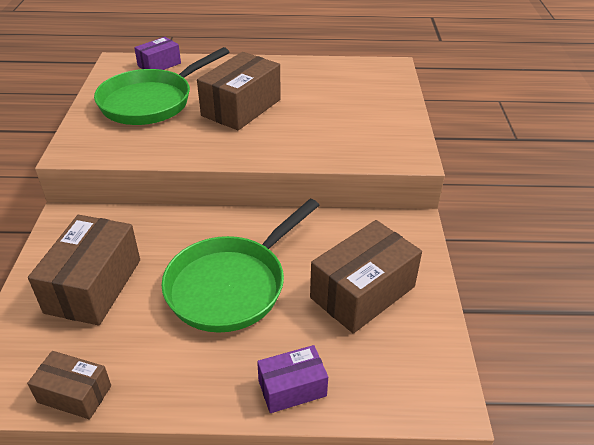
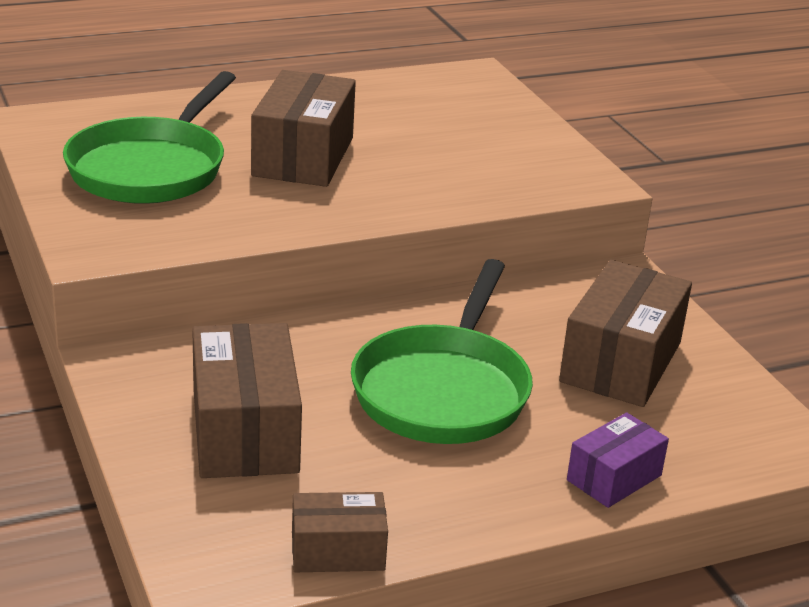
camera: 25 degrees left, 10 degrees down
(159, 64) = (110, 115): purple box -> none

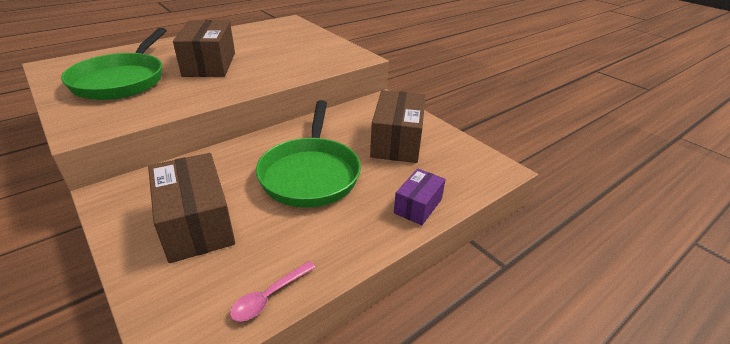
camera: 15 degrees left, 5 degrees up
(337, 551) = (269, 296): brown box -> pink spoon

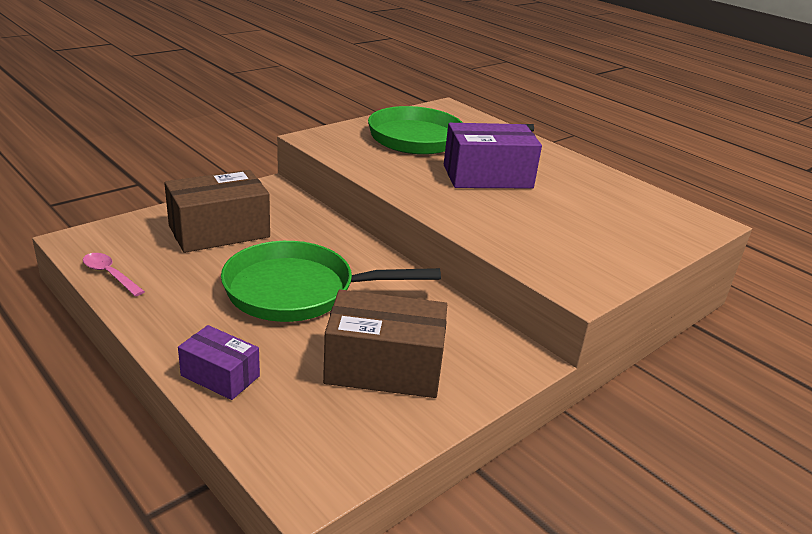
camera: 85 degrees right, 5 degrees down
(209, 64) = (487, 176): brown box -> purple box

